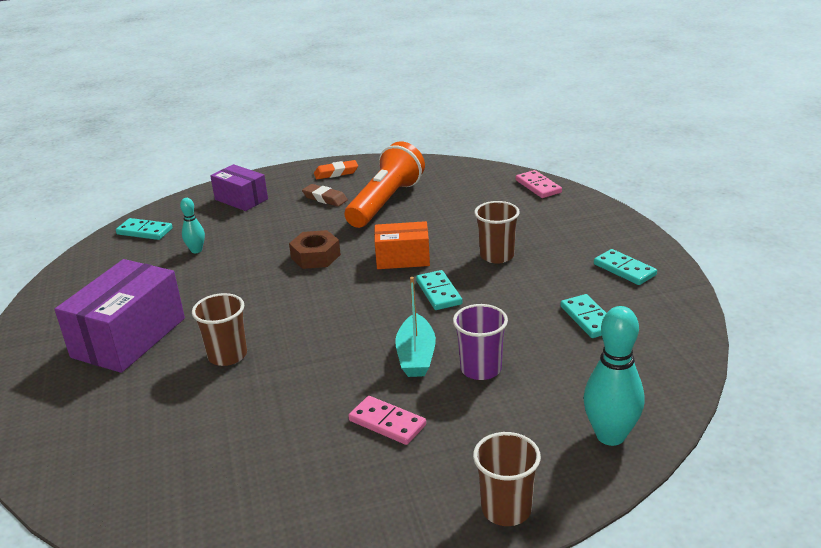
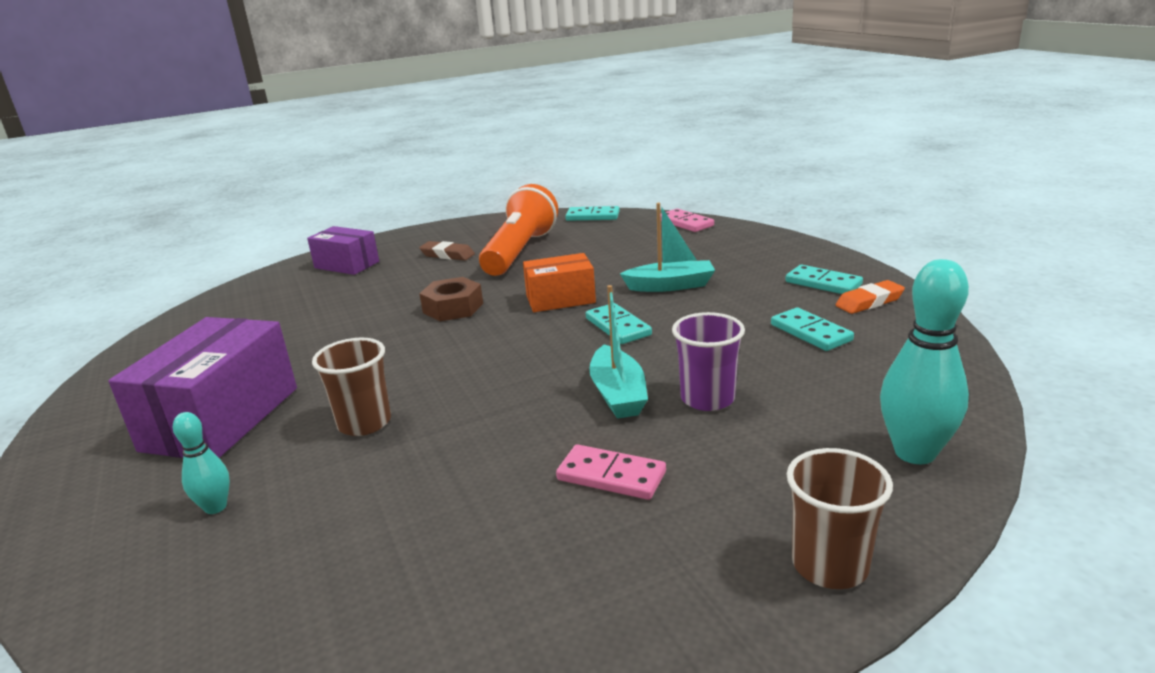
camera: 10 degrees left, 5 degrees down
(144, 231) = (230, 306): turquoise domino -> turquoise domino (592, 216)
(196, 250) = (300, 317): turquoise bowling pin -> turquoise bowling pin (215, 507)
(336, 173) = (453, 232): orange eraser -> orange eraser (869, 302)
(497, 256) = (670, 286): brown cup -> turquoise boat

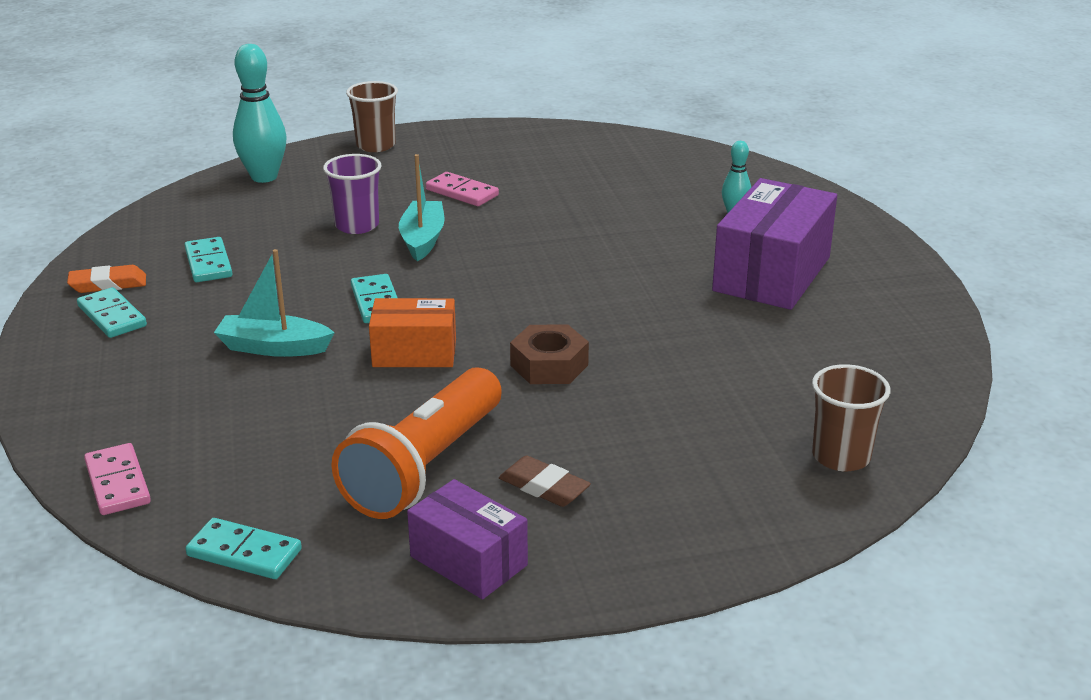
camera: 170 degrees left, 5 degrees up
(347, 265) = (717, 500): purple box -> purple box (468, 561)
(364, 423) = (639, 250): brown cup -> brown cup (841, 457)

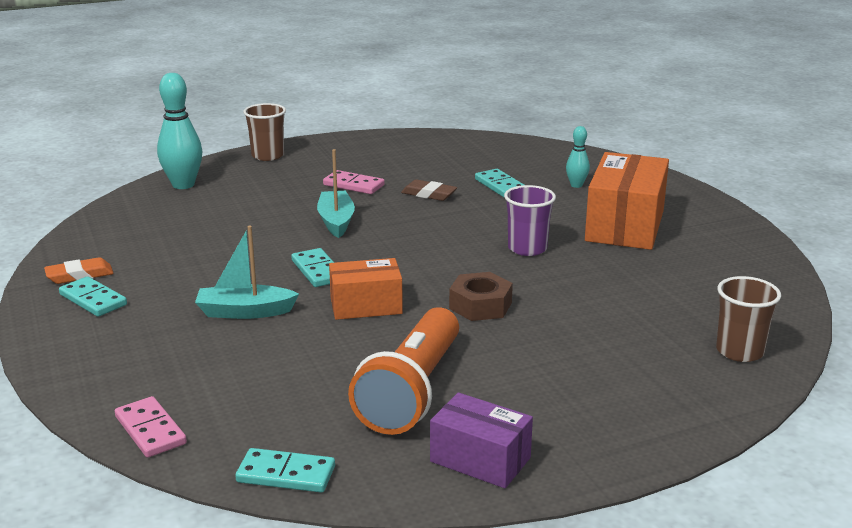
camera: 10 degrees left, 5 degrees down
(208, 263) = (162, 252): turquoise domino -> turquoise domino (500, 186)
(357, 225) = (277, 215): purple cup -> purple cup (527, 248)
(544, 487) = (517, 397): brown eraser -> brown eraser (429, 194)
(771, 274) = (625, 225): purple box -> orange box

